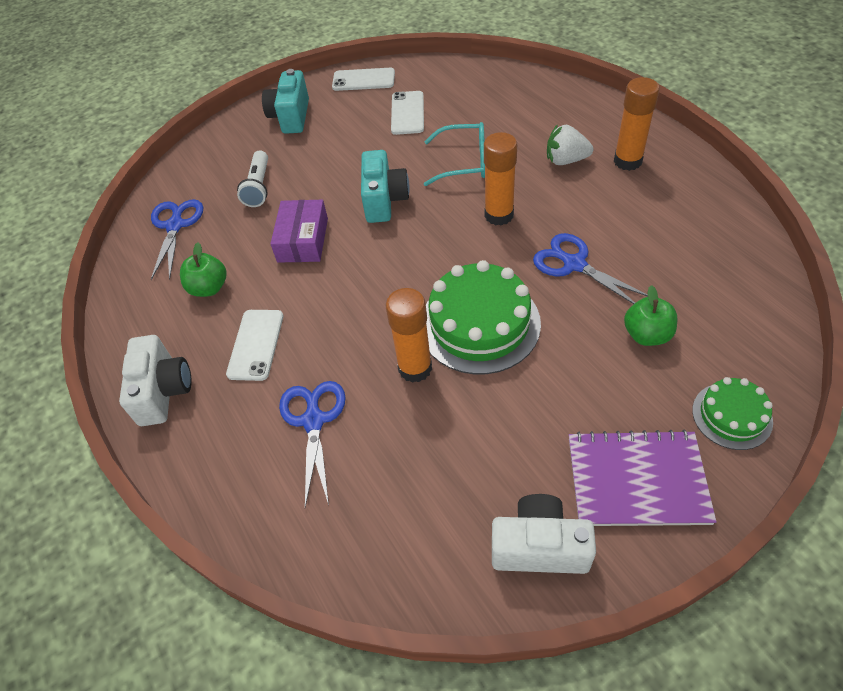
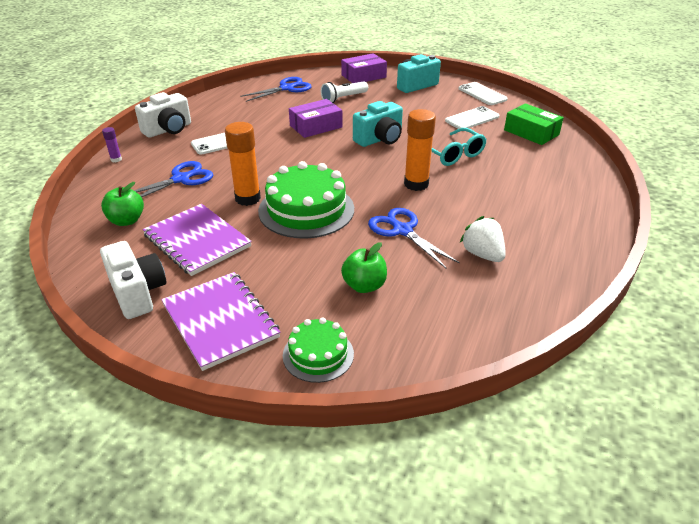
camera: 50 degrees right, 15 degrees down
(193, 481) = (116, 159): none -> purple glue stick
(209, 288) = (251, 114): green apple -> green apple (126, 221)
(221, 145) = (363, 76): none -> purple box
(470, 450) = (197, 241): none -> purple notebook
(472, 89) = (531, 132): none -> green box
(566, 160) = (509, 193): white strawberry -> white strawberry (482, 254)
(574, 264) = (402, 231): blue scissors -> blue scissors turned 45 degrees counterclockwise
(627, 161) = (546, 221): orange glue stick -> none

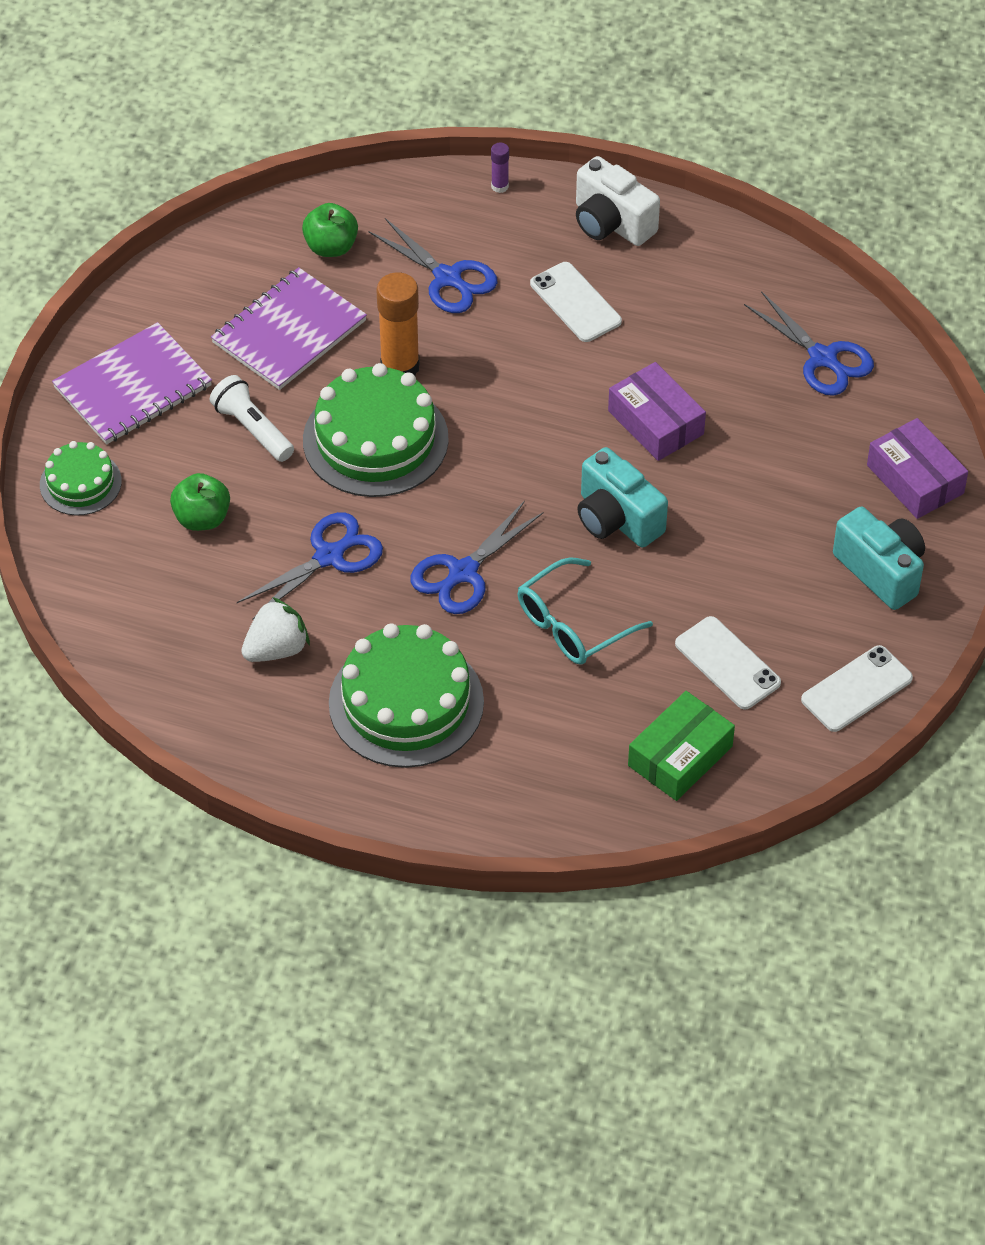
camera: 85 degrees right, 15 degrees up
(138, 293) = (179, 300): white camera -> none
(343, 98) = (789, 453): white flashlight -> white flashlight (252, 429)
(416, 184) = (463, 572): orange glue stick -> blue scissors
(516, 207) = (406, 702): none -> green cake

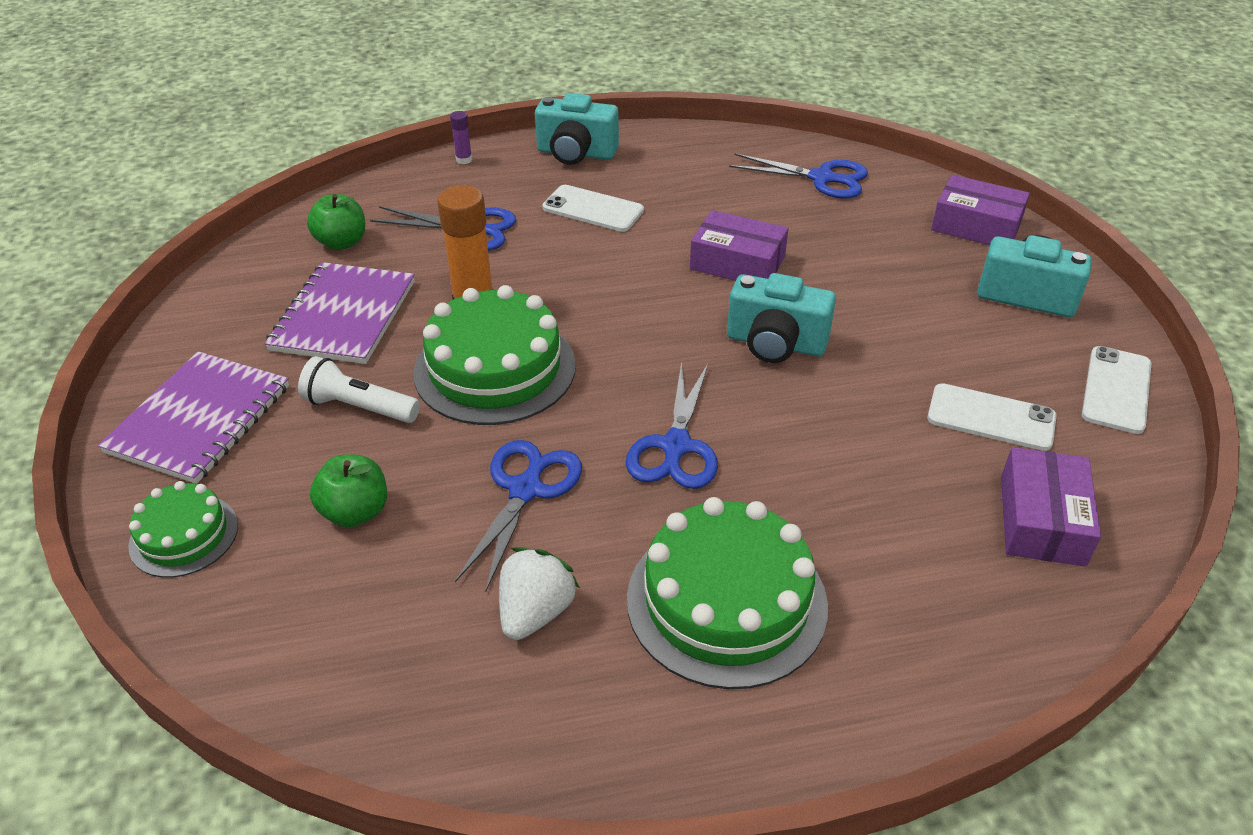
camera: 30 degrees left, 10 degrees down
(573, 624) = (822, 446): turquoise glasses -> none
(611, 223) = (576, 153): white camera -> turquoise camera
(680, 756) = (1042, 520): green box -> purple box

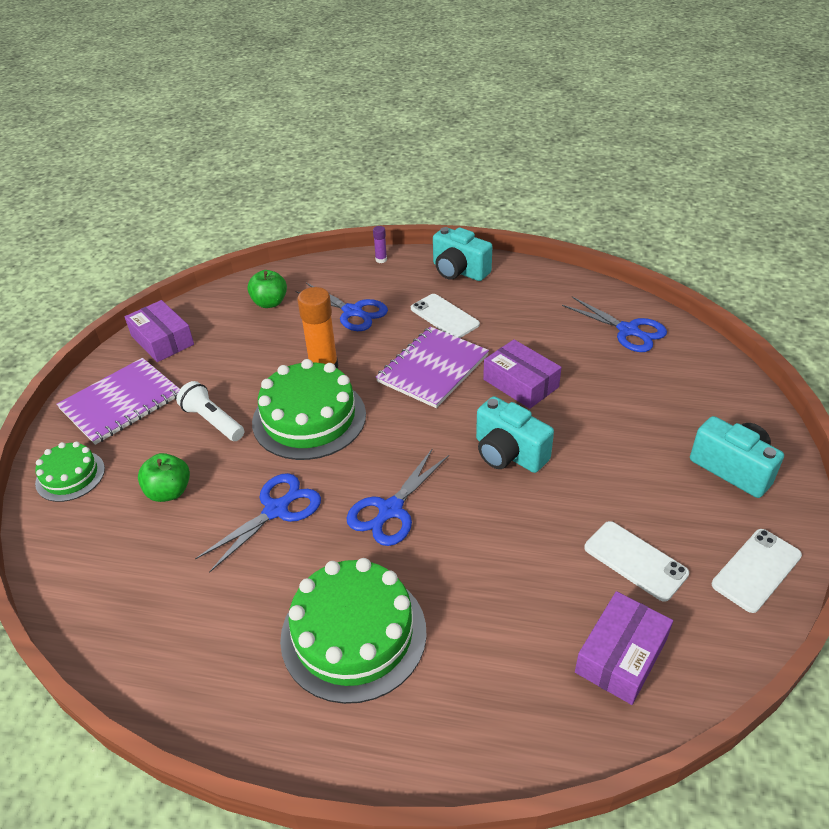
camera: 25 degrees right, 0 degrees up
(344, 316) = (241, 355): purple notebook -> purple notebook (433, 369)
(535, 612) = (231, 597): white strawberry -> none
(976, 226) = (728, 399): purple box -> purple box (162, 340)

